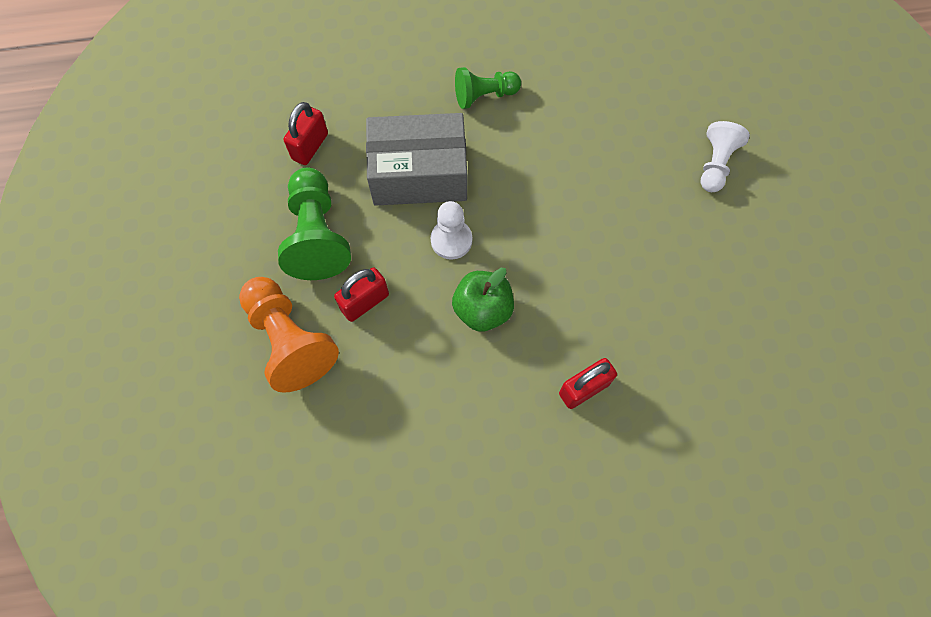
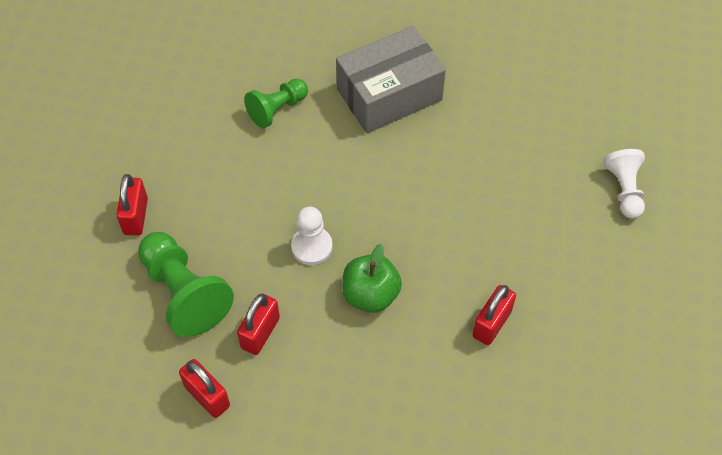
camera: 25 degrees left, 10 degrees down
(289, 340) = (207, 396): orange pawn -> red padlock
(419, 174) = (252, 200): grey box -> grey box (389, 94)
(715, 164) = (508, 92): white pawn -> white pawn (624, 190)

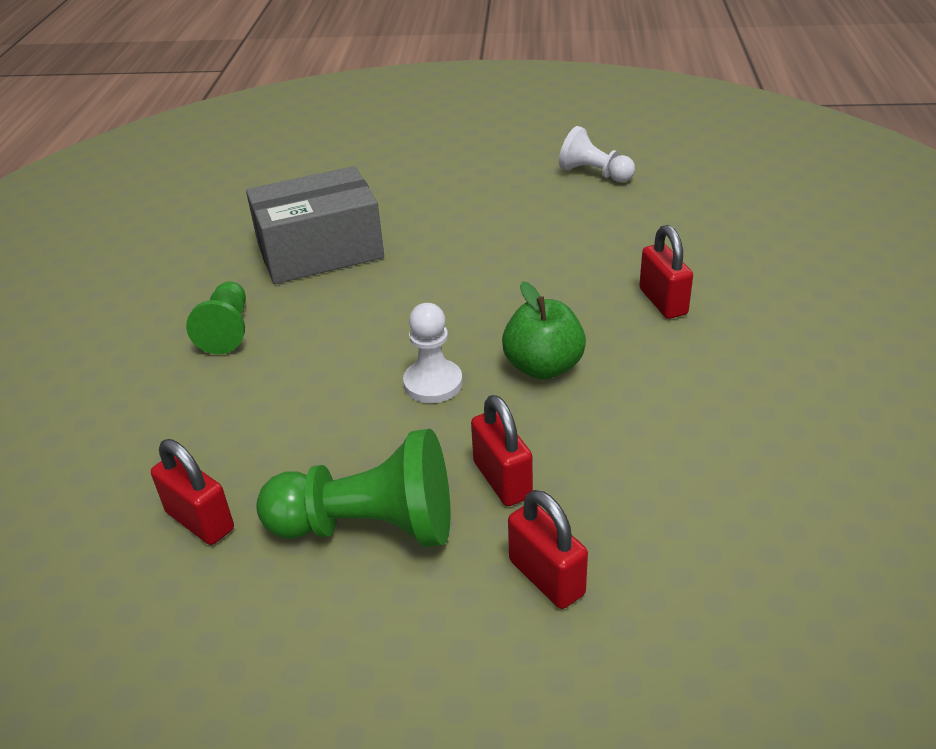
camera: 50 degrees left, 20 degrees down
(207, 396) = (546, 577): red padlock -> red padlock turned 60 degrees clockwise
(389, 94) = (320, 251): grey box -> grey box turned 60 degrees clockwise

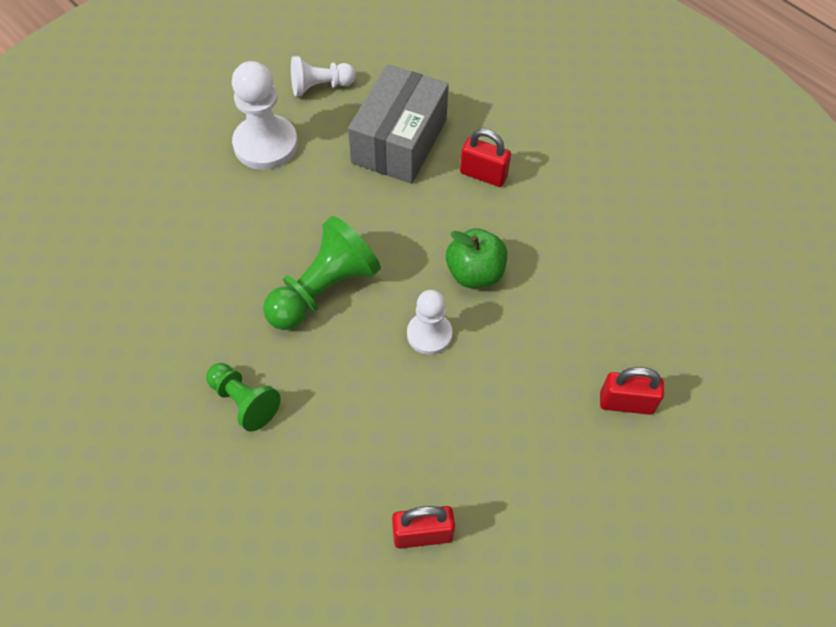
camera: 50 degrees left, 20 degrees up
(320, 251) = (215, 287): grey box -> grey box (399, 141)
(369, 526) = (513, 453): green pawn -> green pawn (323, 290)
(492, 188) = (265, 144): none -> white pawn
(502, 480) = (542, 366): red padlock -> none

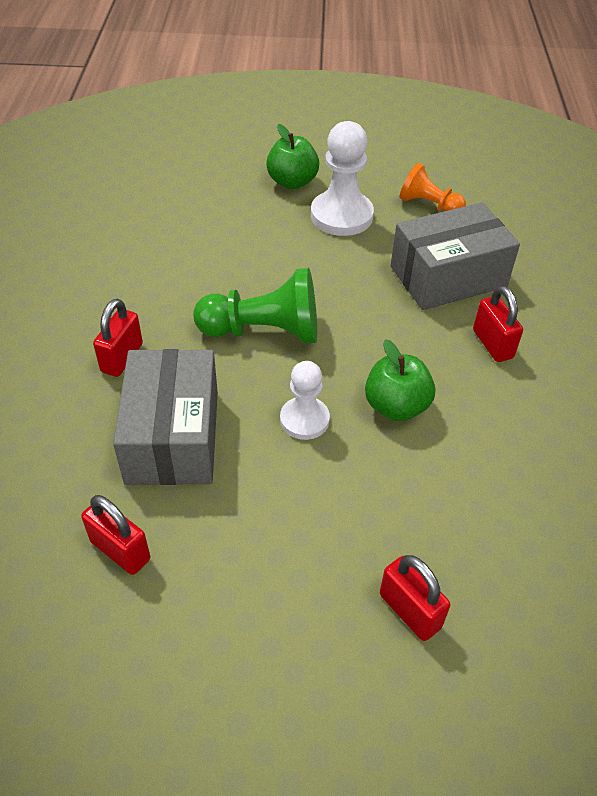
camera: 45 degrees right, 10 degrees down
(189, 141) = (292, 182): none -> green apple
(244, 401) = (122, 358): green pawn -> red padlock
(320, 87) = (429, 205): white pawn -> orange pawn
(357, 426) = (172, 436): none -> grey box

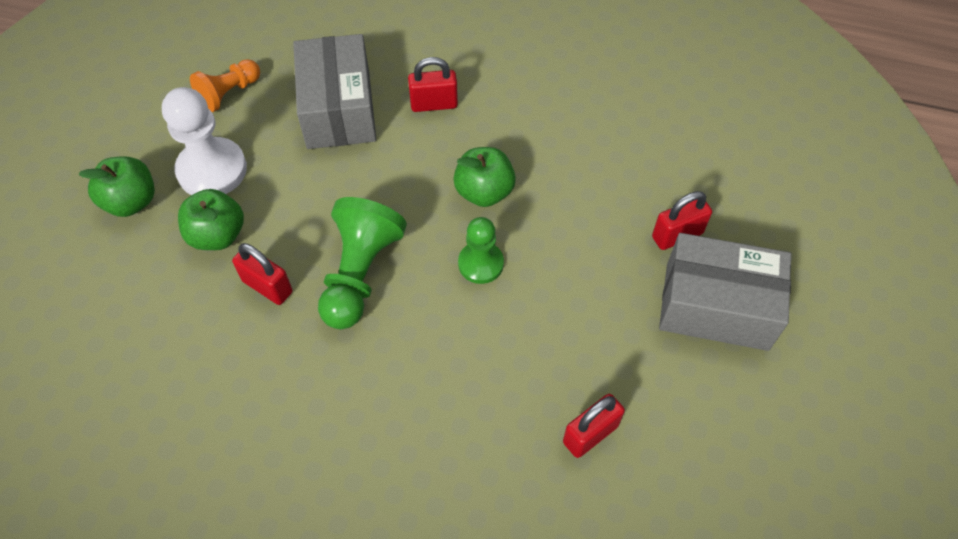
camera: 75 degrees left, 10 degrees up
(122, 358) = (355, 411): red padlock -> red padlock (267, 286)
(172, 436) = (473, 375): grey box -> grey box (716, 306)
(276, 235) = (217, 235): none -> green apple
(304, 420) = (481, 263): white pawn -> green pawn

